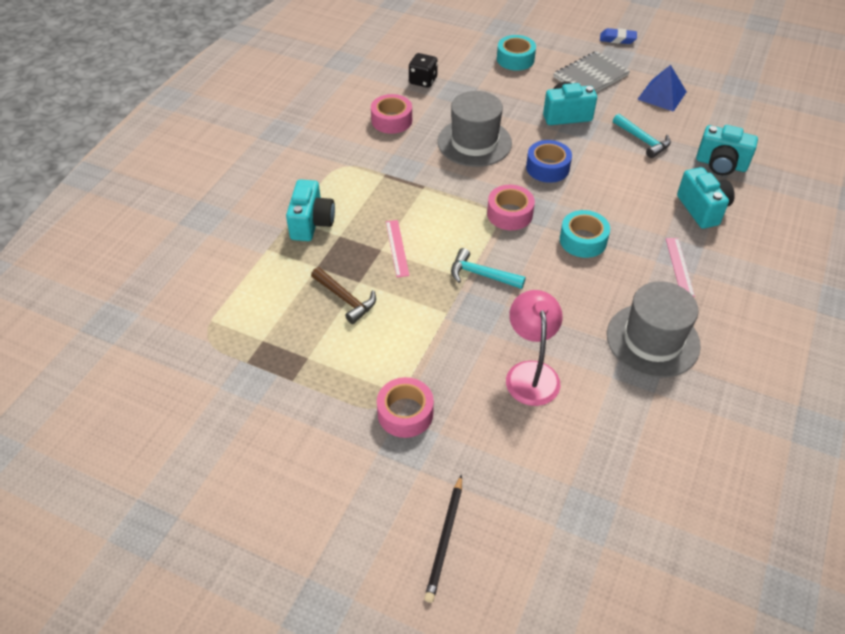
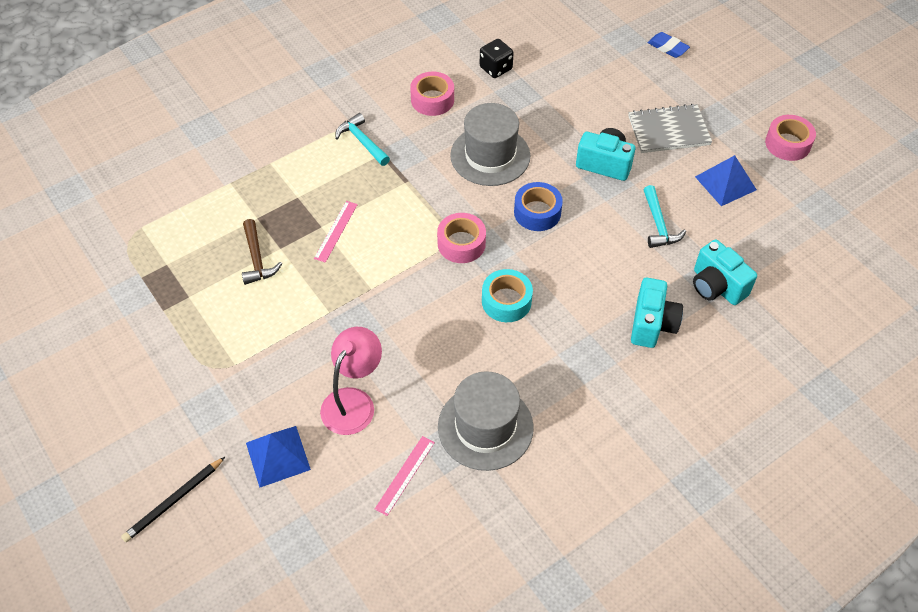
camera: 30 degrees right, 5 degrees up
(311, 223) = (283, 174): turquoise camera -> none
(405, 413) = (225, 383): pink tape -> pink tape (787, 144)
(481, 275) = (387, 291): turquoise hammer -> turquoise hammer (362, 141)
(506, 450) = (278, 456): none -> blue pyramid
(515, 59) = (607, 80): turquoise tape -> none
(617, 39) = (736, 98): blue eraser -> blue eraser (668, 47)
(679, 266) = (574, 370): pink ruler -> pink ruler (405, 475)

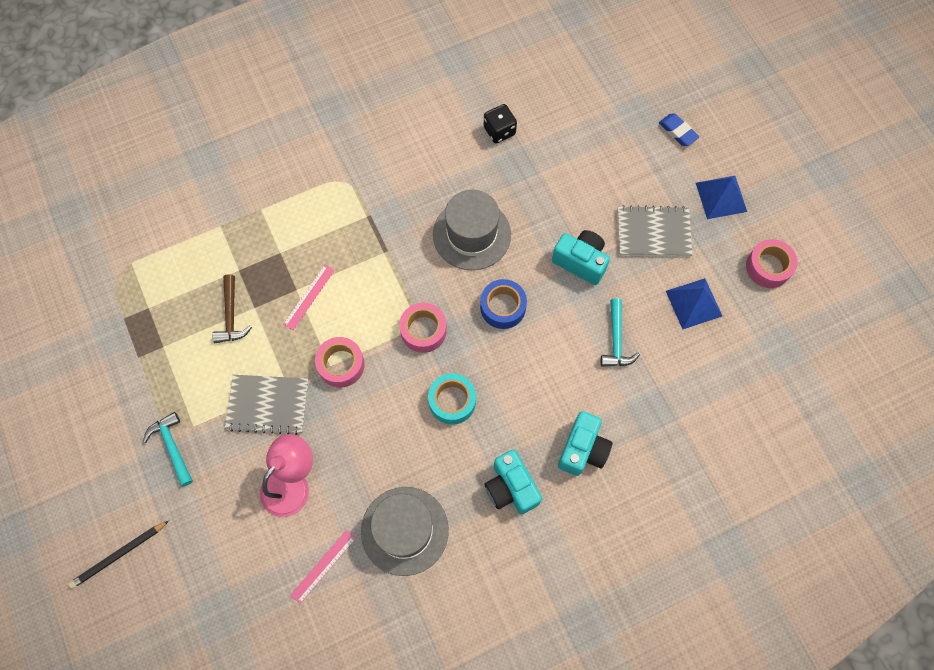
camera: 10 degrees right, 15 degrees up
(278, 456) = (215, 527): blue pyramid -> blue pyramid (721, 197)
(312, 333) = (268, 404): none -> grey notebook
(362, 141) = (352, 198): turquoise hammer -> turquoise hammer (172, 447)
(432, 100) = (429, 159): pink tape -> pink tape (341, 365)
(716, 286) = (654, 418): turquoise camera -> turquoise camera (511, 488)

